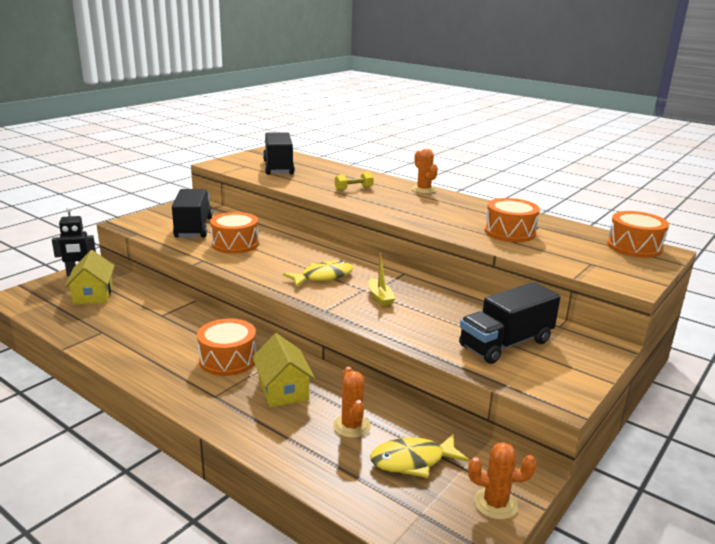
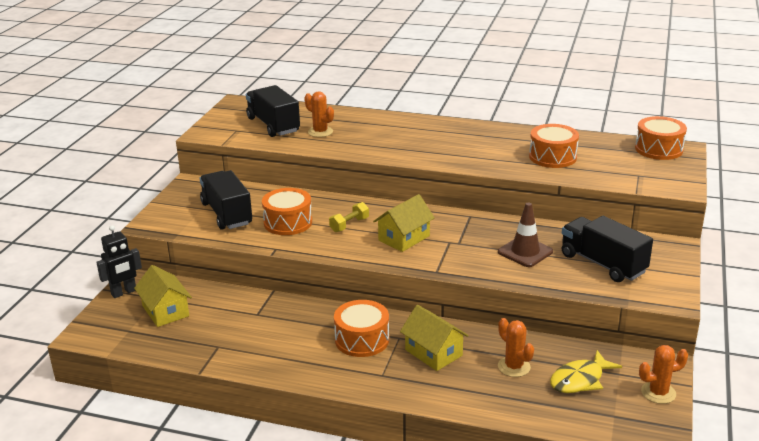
camera: 20 degrees left, 5 degrees up
(323, 277) = (404, 238): yellow fish -> yellow house
(353, 189) = (374, 137): yellow dumbbell -> yellow dumbbell (349, 225)
(380, 297) = (471, 246): yellow boat -> none
(423, 190) = (439, 123): orange cactus -> orange cactus (320, 132)
(430, 314) = (525, 252): none -> brown traffic cone
(506, 344) = (602, 264): black truck -> black truck turned 105 degrees clockwise

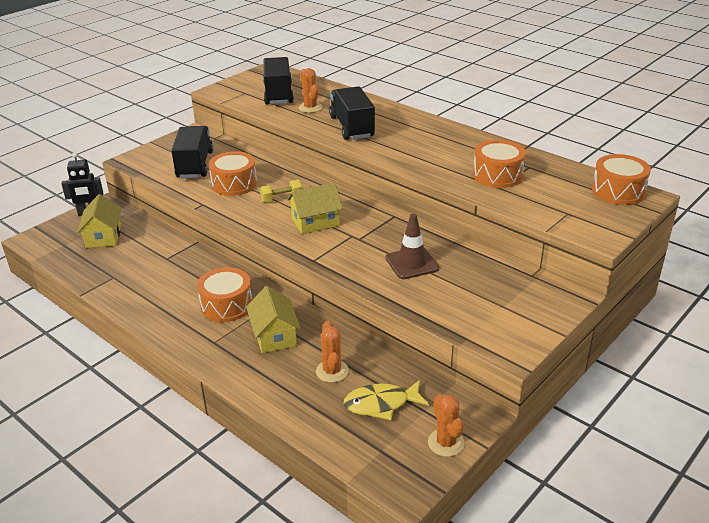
camera: 25 degrees right, 5 degrees up
(602, 264) = (476, 295): black truck -> black truck (351, 127)
(658, 393) = (446, 443): orange cactus -> orange cactus turned 60 degrees clockwise

